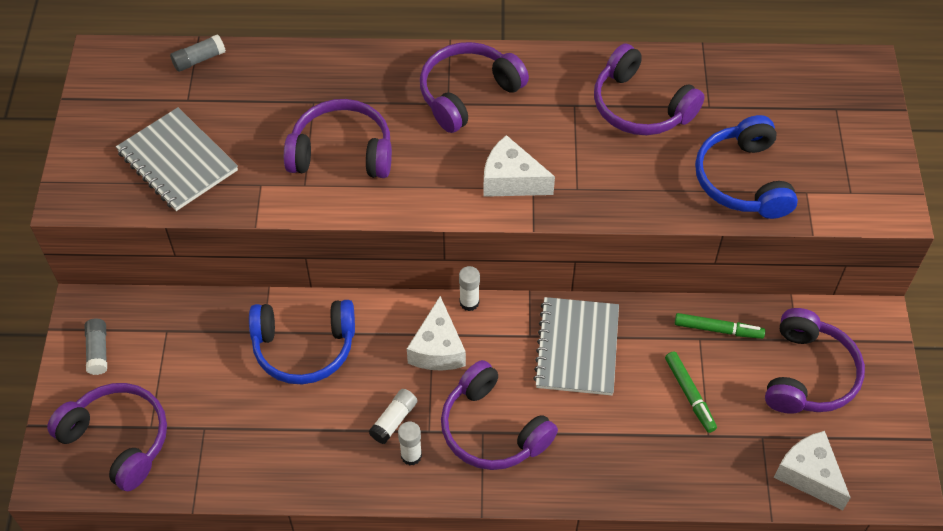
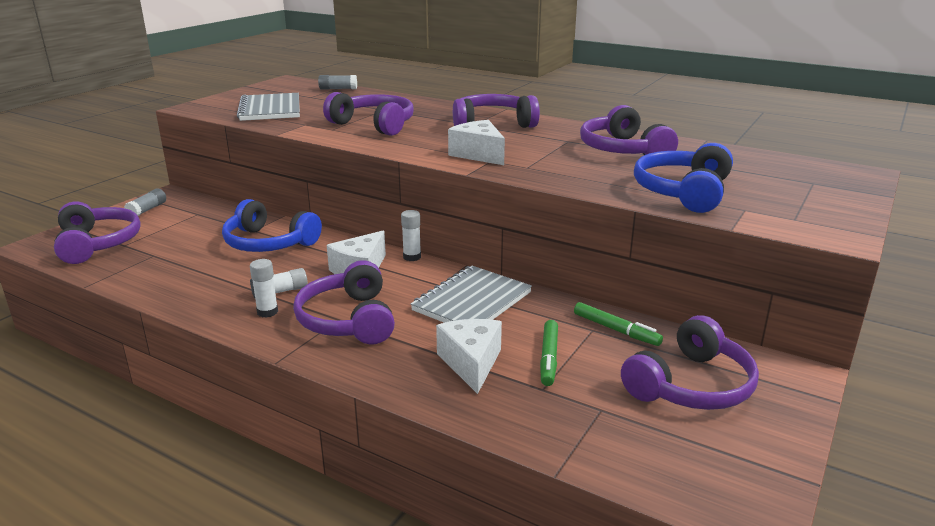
camera: 30 degrees right, 30 degrees down
(809, 475) = (632, 456): white cheese -> white cheese (471, 363)

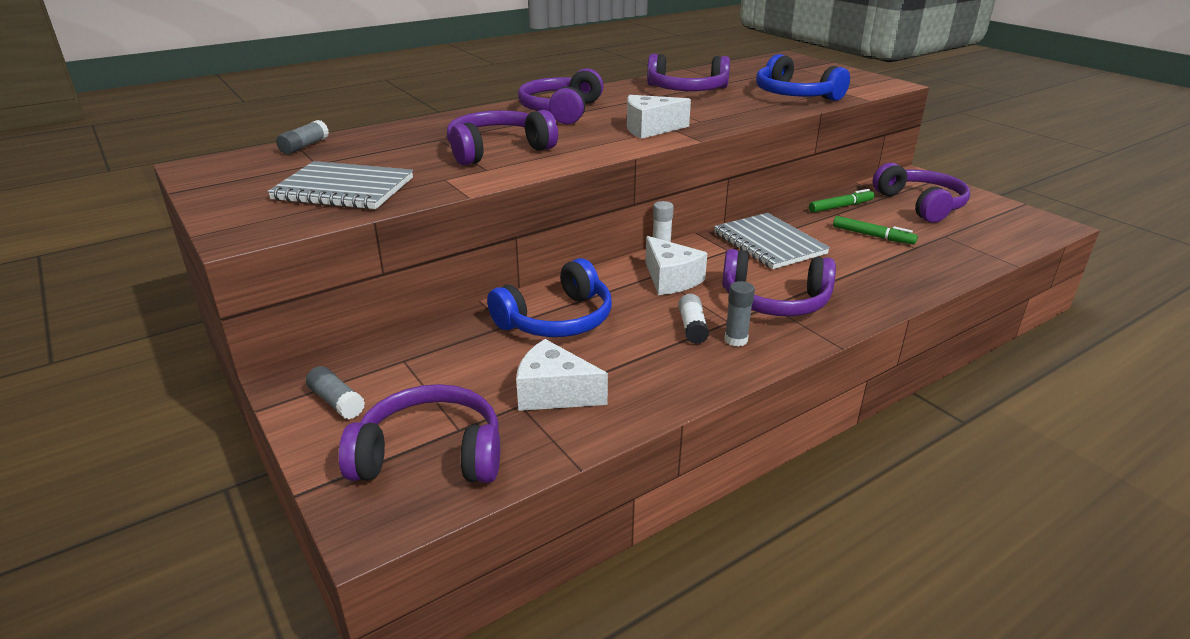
camera: 65 degrees left, 5 degrees up
(267, 312) = (736, 340): white glue stick -> grey glue stick
(471, 363) = (871, 263): white cheese -> white cheese (554, 393)

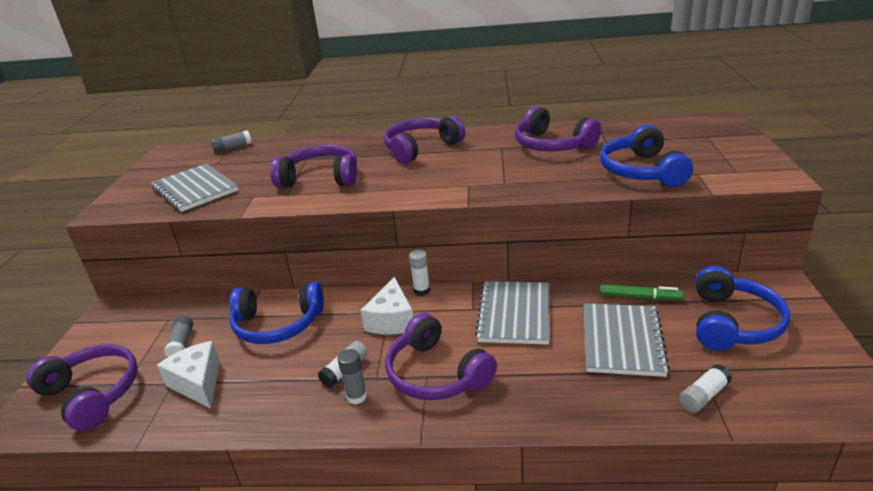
camera: 40 degrees right, 0 degrees up
(336, 402) = (106, 334): grey glue stick -> grey glue stick (182, 343)
(650, 129) = (451, 182): white cheese -> none
(872, 236) = (622, 341): green marker -> grey notebook
(920, 204) = (732, 323): purple headphones -> blue headphones
(967, 249) = (703, 396): none -> white glue stick

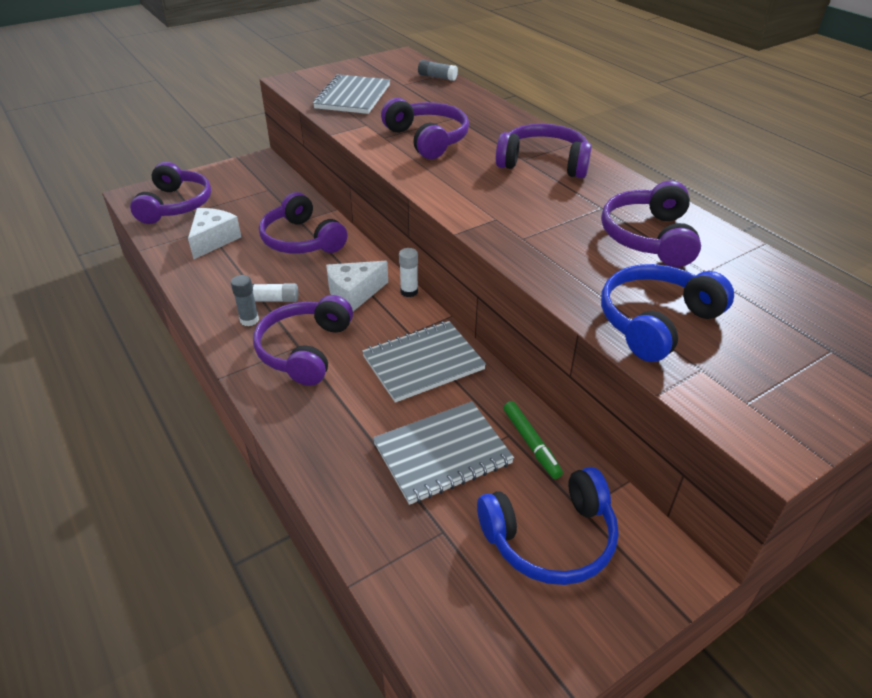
camera: 50 degrees right, 10 degrees up
(182, 343) = (248, 210): grey glue stick -> none
(278, 324) = (302, 240): blue headphones -> purple headphones
(703, 396) = (401, 544): white glue stick -> none

